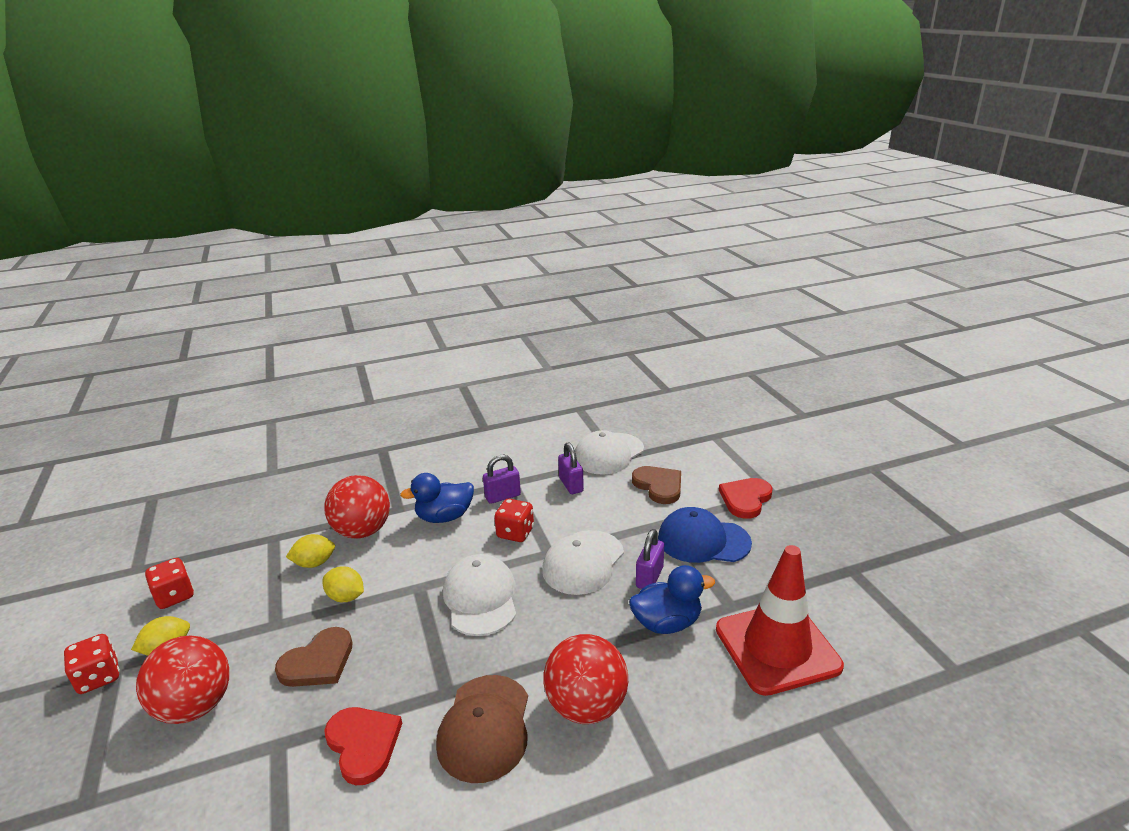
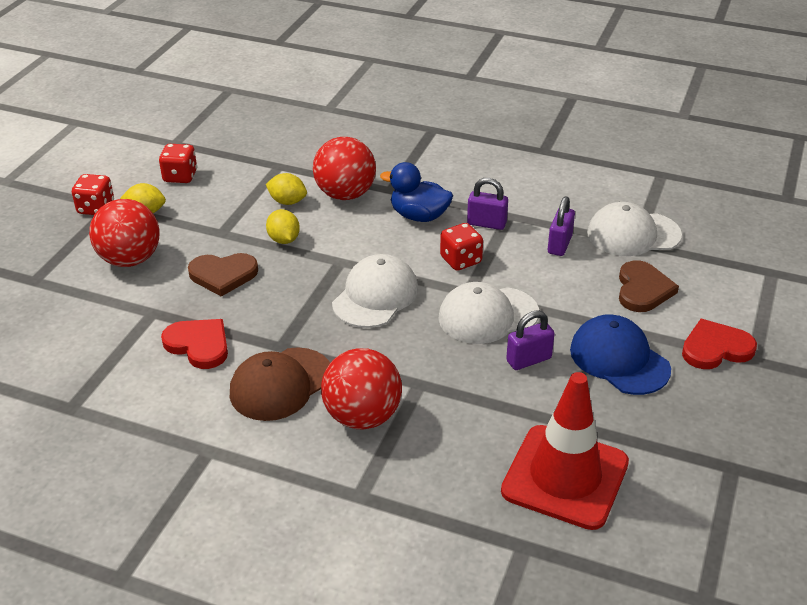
camera: 40 degrees right, 10 degrees up
(363, 744) = (199, 345): red heart -> red heart turned 60 degrees counterclockwise
(667, 623) = (496, 402): blue duck -> none

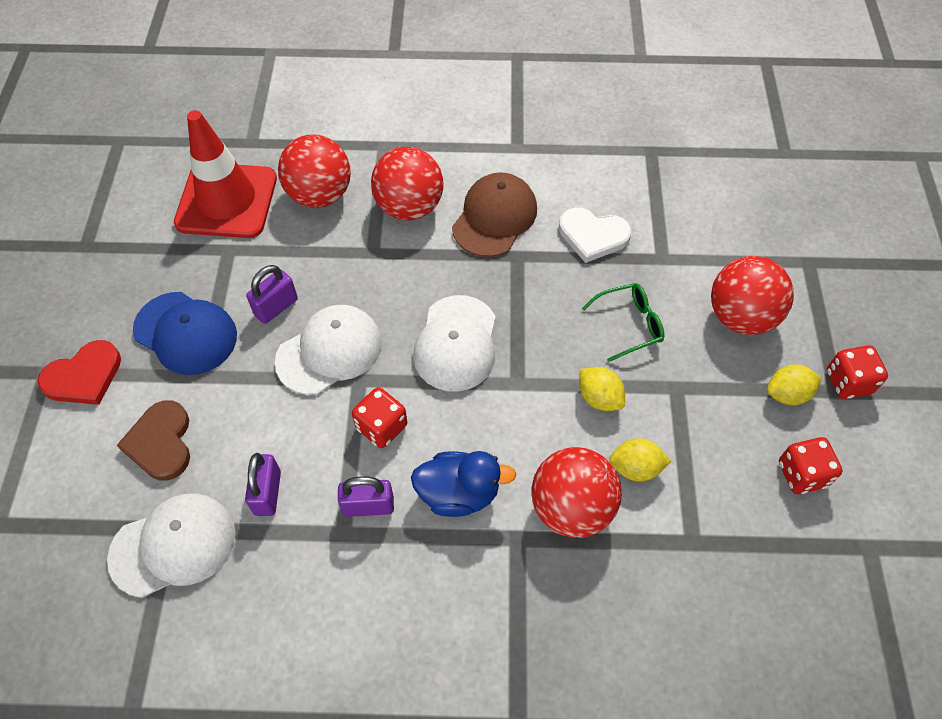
camera: 160 degrees right, 20 degrees up
(199, 345) = (592, 236): red heart -> white heart
(223, 275) = (629, 324): brown heart -> green glasses
(455, 455) = (320, 195): none -> red ball

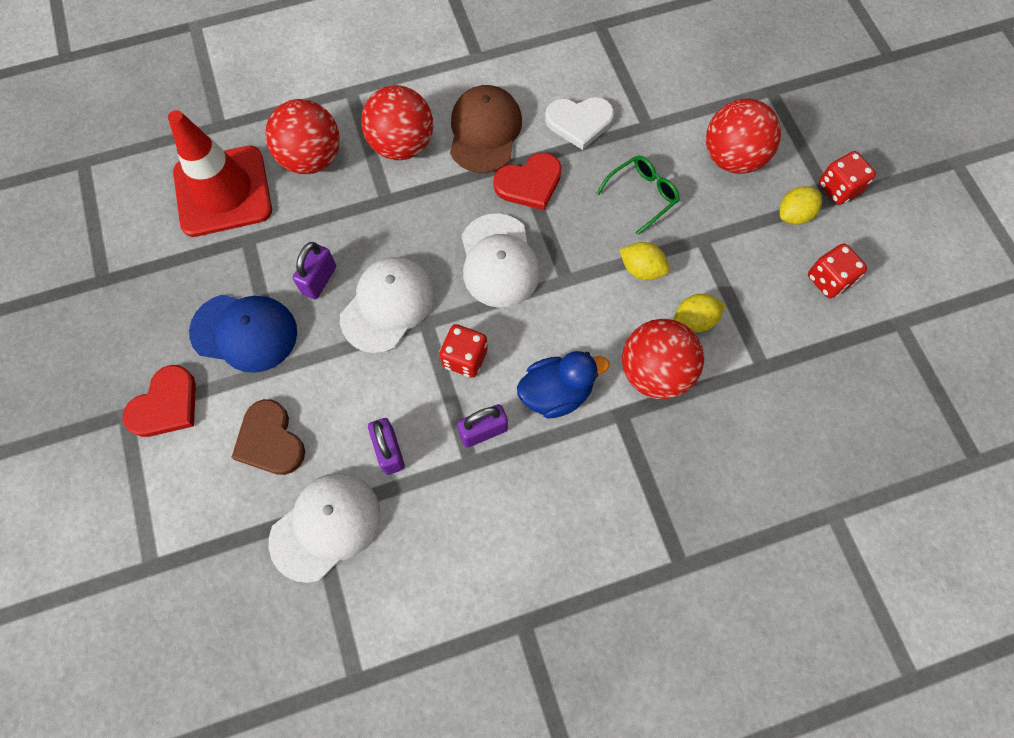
camera: 20 degrees left, 10 degrees up
(518, 279) = (529, 183): none -> red heart

